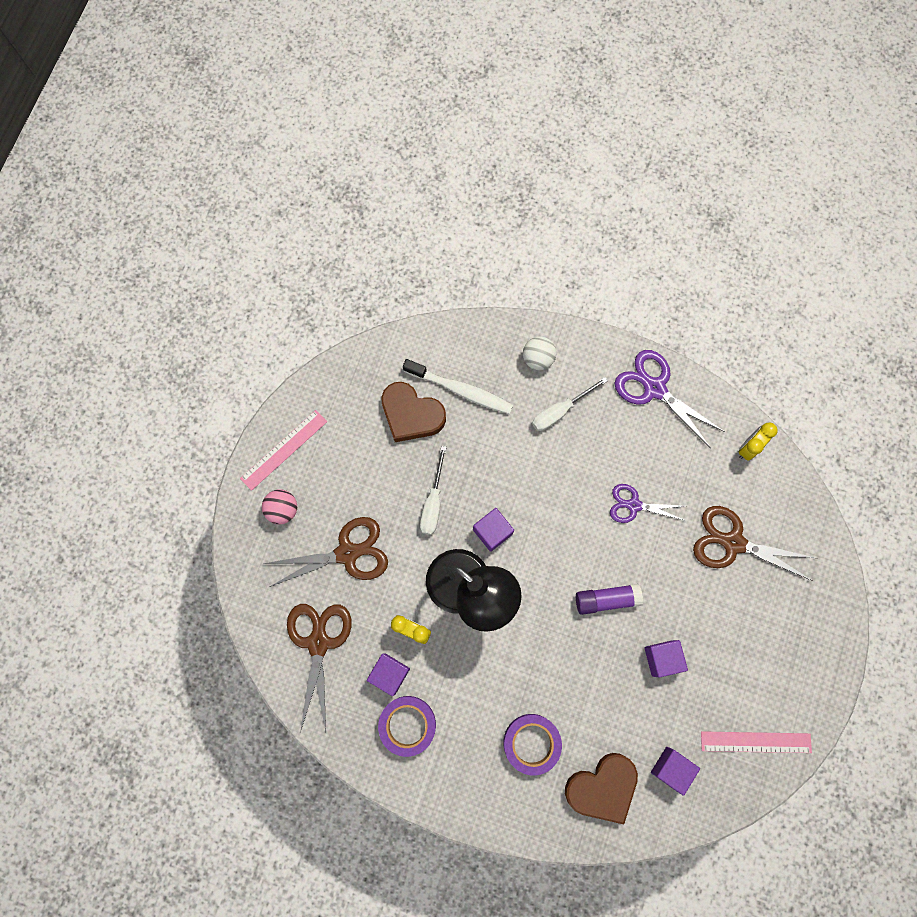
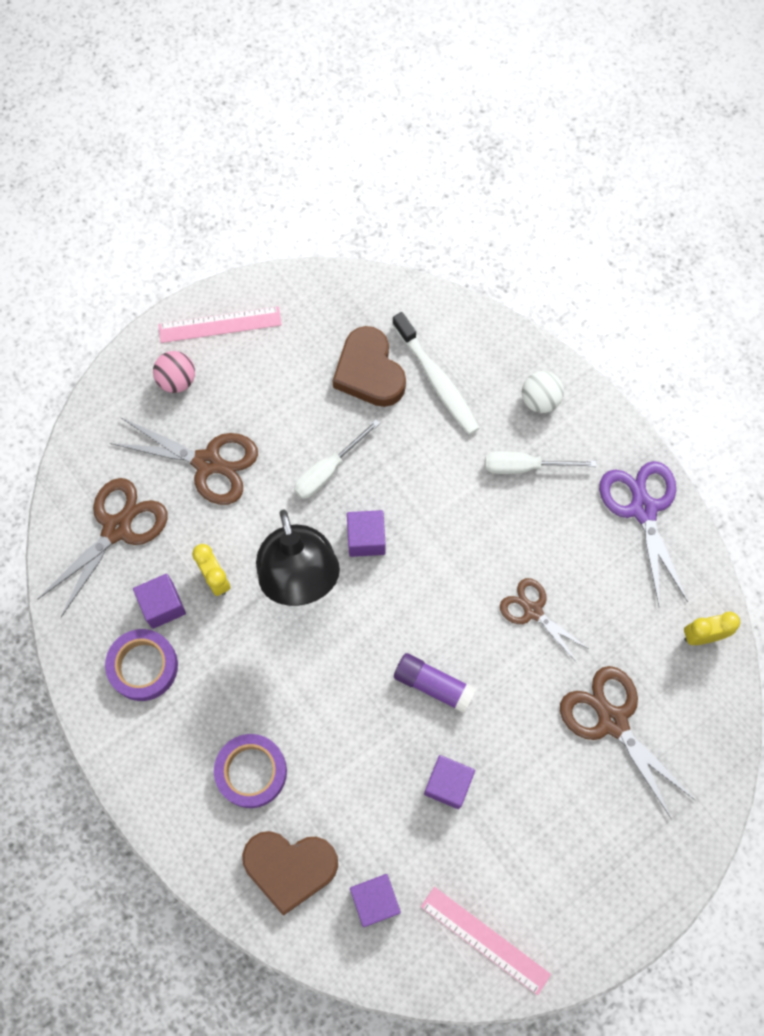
camera: 35 degrees right, 5 degrees down
(634, 505) = (533, 611): purple scissors -> brown scissors

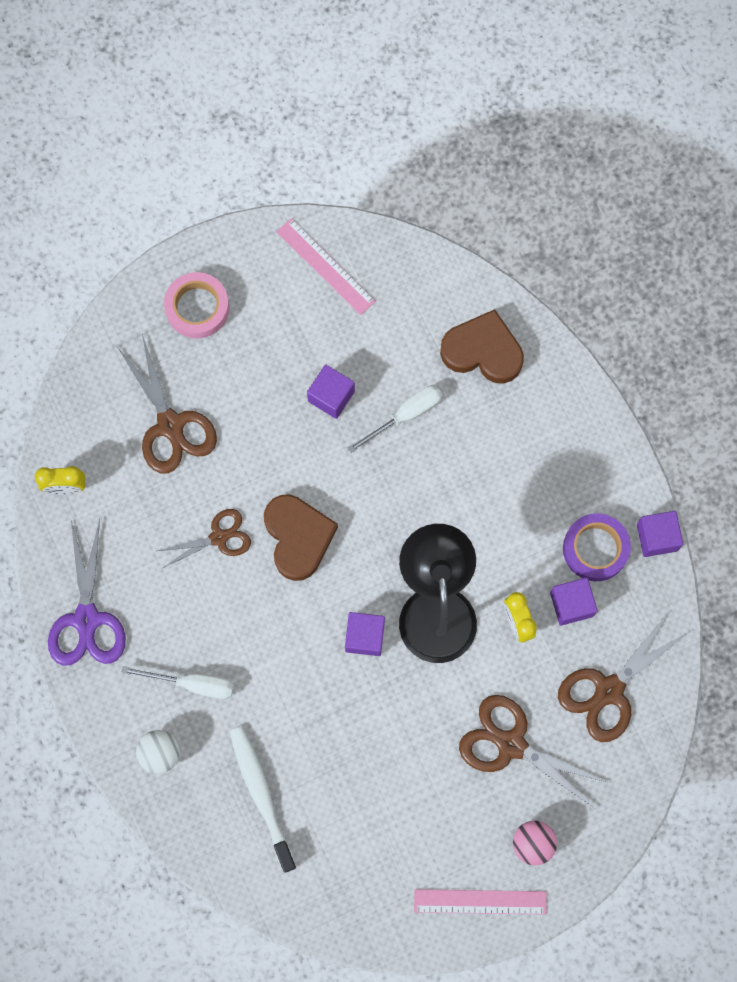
camera: 170 degrees left, 5 degrees up
(251, 772) = (506, 437): purple tape -> none
(328, 470) = (391, 714): white screwdriver -> white screwdriver (405, 415)
(369, 372) = (330, 817): brown heart -> brown heart (298, 537)
(375, 900) = (413, 312): purple cube -> purple cube (657, 537)
(433, 685) = (327, 485): purple glue stick -> none
(533, 611) = (219, 537): brown scissors -> brown scissors turned 75 degrees counterclockwise
(617, 861) = (197, 308): none -> pink tape

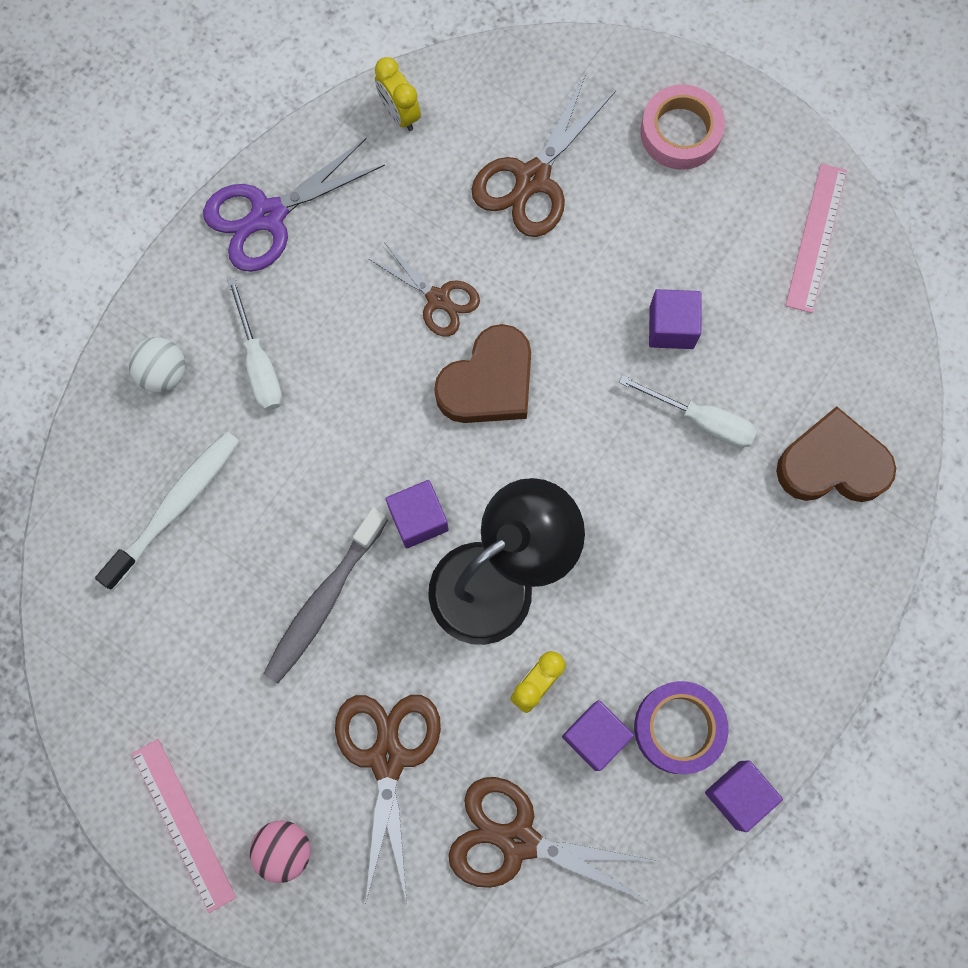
camera: 60 degrees right, 0 degrees up
(384, 730) = (323, 601): none -> grey toothbrush
(483, 351) = (832, 464): brown heart -> brown heart turned 75 degrees counterclockwise

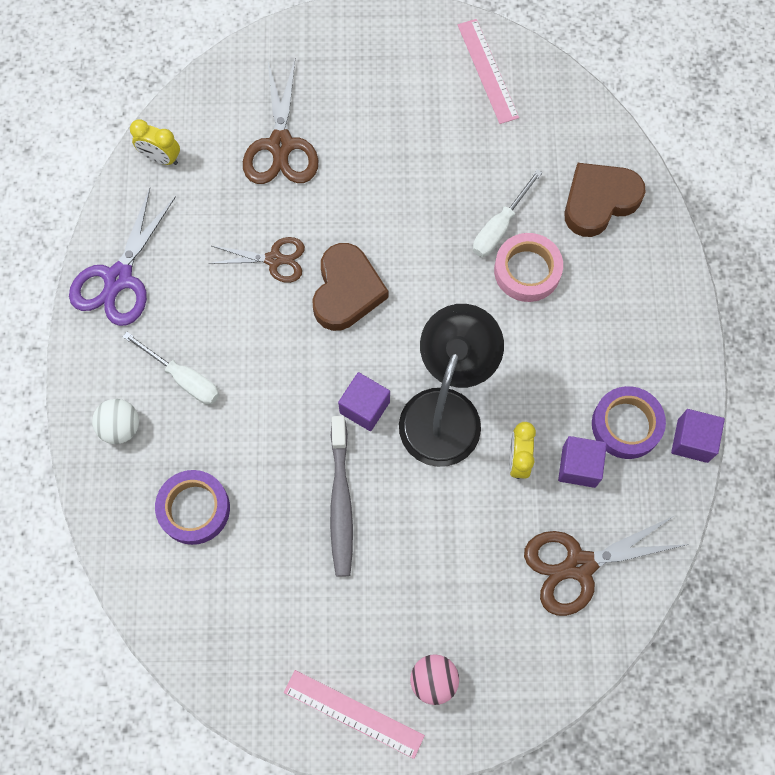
camera: 35 degrees left, 5 degrees down
(176, 506) = (194, 509): white toothbrush -> purple tape
(387, 758) = (457, 573): brown scissors -> none
(671, 327) = (438, 181): purple cube -> none
(680, 132) = (355, 58): pink tape -> pink tape (527, 271)
(701, 420) = (499, 227): white screwdriver -> white screwdriver turned 135 degrees clockwise

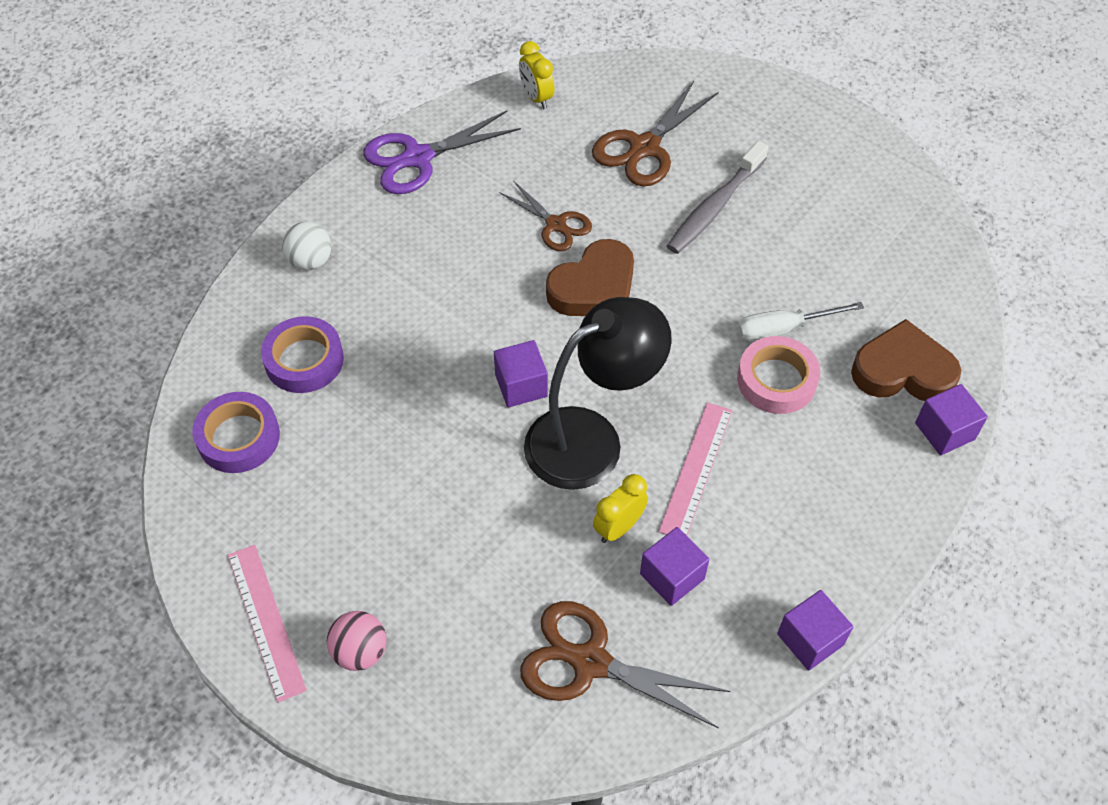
camera: 40 degrees right, 15 degrees down
(183, 378) = (394, 260): white screwdriver -> none
(340, 502) = (426, 444): grey toothbrush -> grey toothbrush (714, 207)
(487, 71) = (887, 203): pink ruler -> pink ruler (696, 469)
(626, 425) = (753, 575): purple tape -> purple tape (238, 437)
(658, 228) = (944, 431): none -> purple cube

